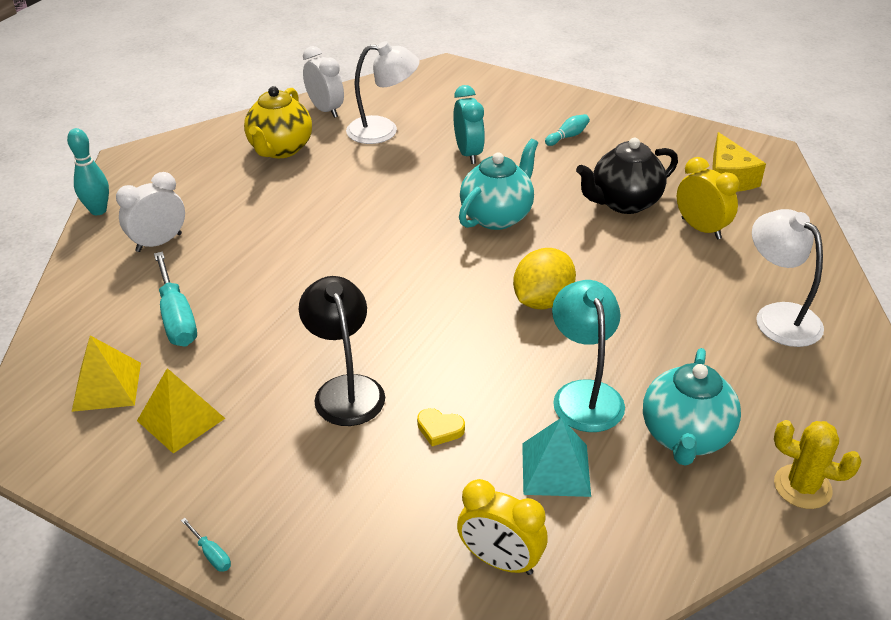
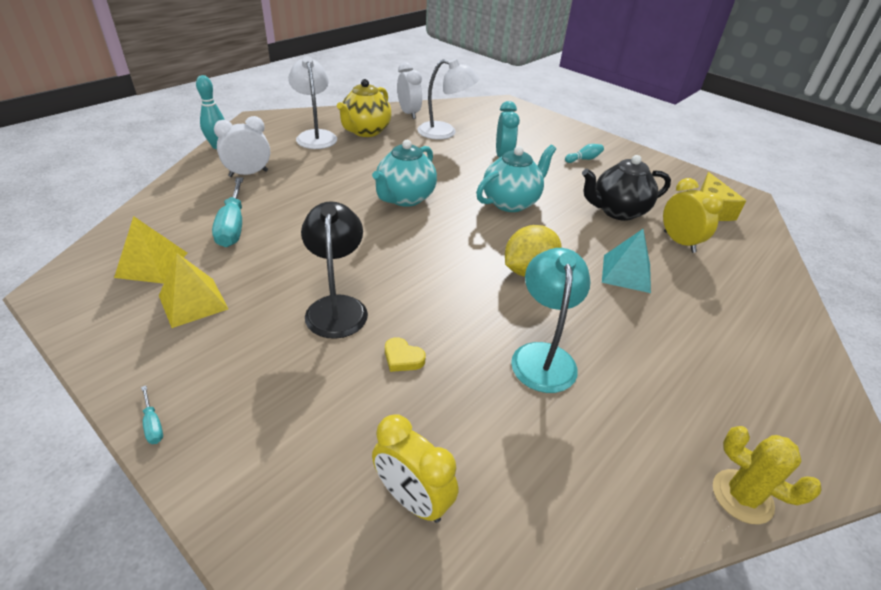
camera: 10 degrees right, 0 degrees up
(556, 469) = (496, 419): turquoise pyramid -> turquoise pyramid (626, 273)
(685, 437) = (629, 417): turquoise teapot -> turquoise teapot (404, 198)
(778, 316) = (738, 325): white lamp -> white lamp (315, 136)

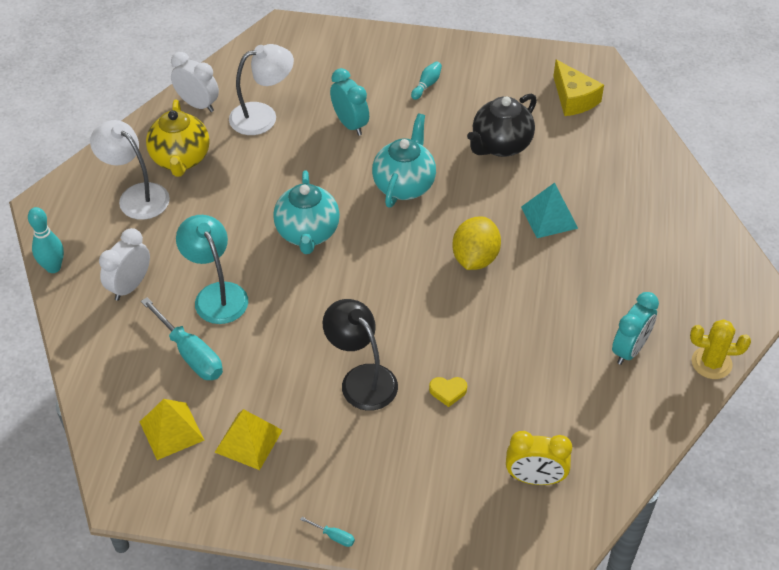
camera: 30 degrees left, 10 degrees up
(542, 356) = (539, 332): turquoise lamp -> turquoise lamp (216, 294)
(637, 424) = (630, 350): none -> turquoise clock
(679, 242) = (569, 156): yellow clock -> none

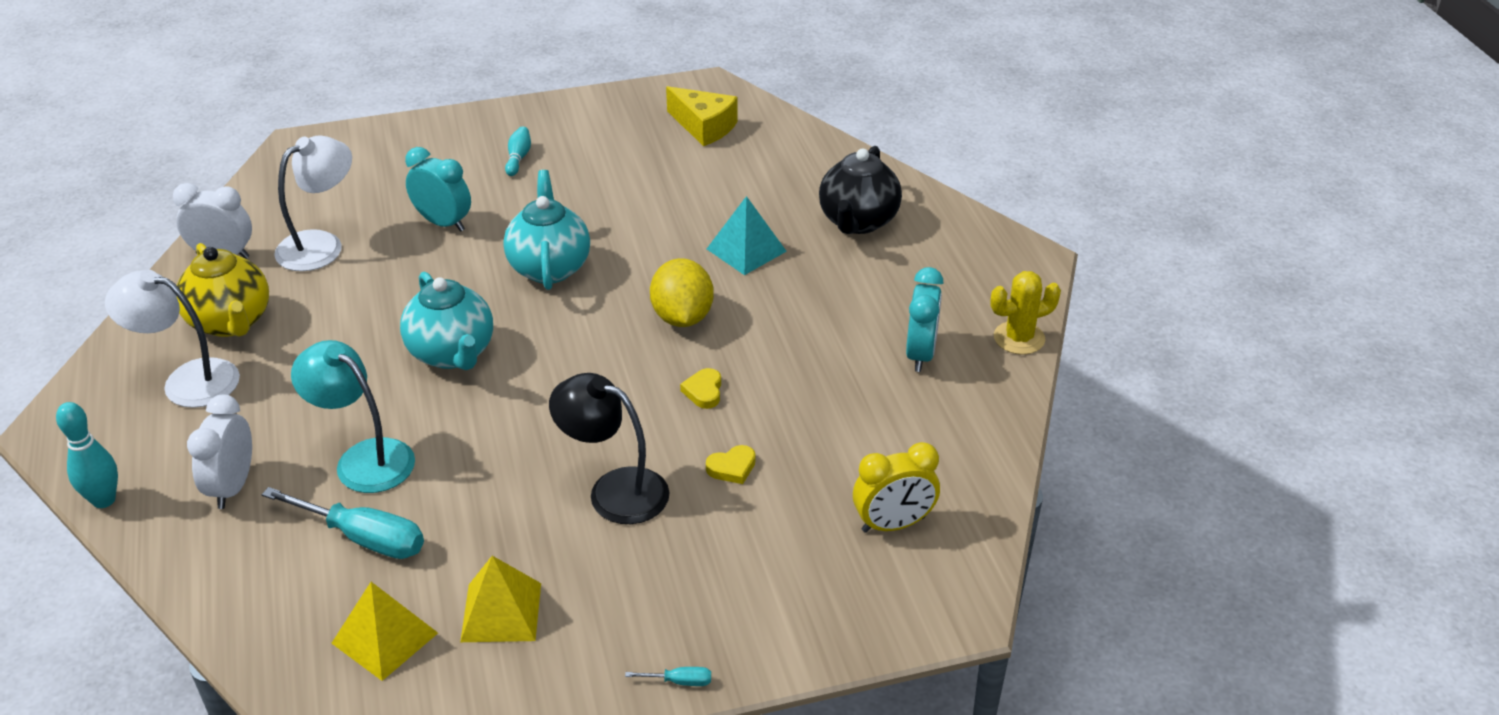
camera: 25 degrees left, 10 degrees down
(459, 324) = (704, 391): none -> yellow heart
(500, 145) = (645, 195): black teapot -> black teapot (858, 222)

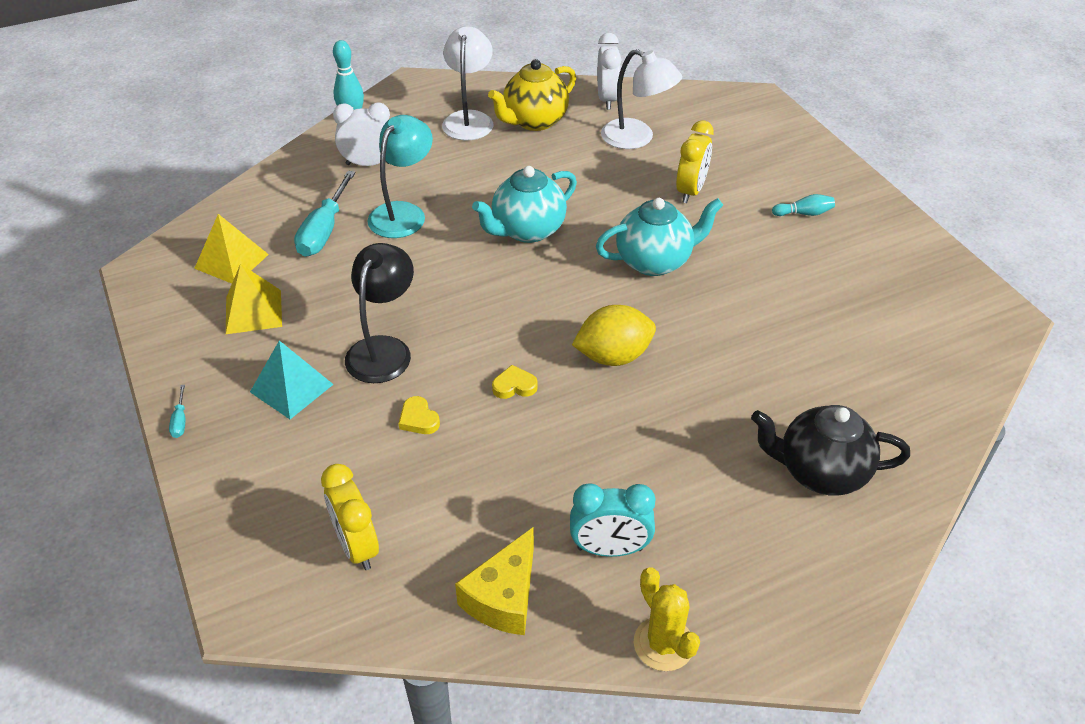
camera: 80 degrees right, 5 degrees up
(443, 223) = (691, 191): turquoise clock -> yellow clock
(704, 126) = (928, 326): yellow cheese -> yellow cheese (504, 597)
(746, 250) = (732, 387): turquoise pyramid -> turquoise pyramid (291, 388)

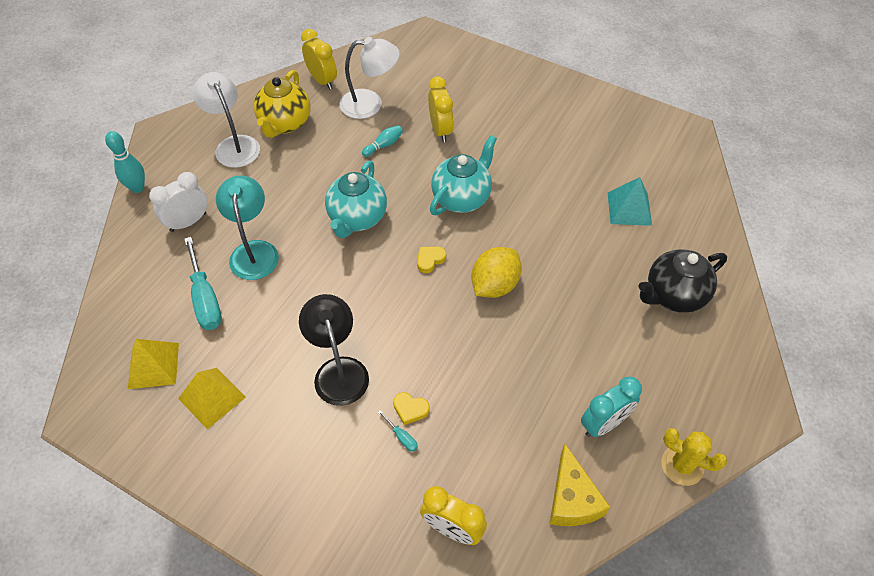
camera: 35 degrees left, 10 degrees up
(180, 420) = (238, 520): turquoise screwdriver -> turquoise screwdriver (401, 437)
(291, 388) = (299, 441): turquoise pyramid -> turquoise pyramid (629, 208)
(514, 386) = (451, 345): yellow heart -> yellow heart (430, 260)
(607, 99) = (322, 80): white clock -> yellow clock
(804, 213) = (523, 112): turquoise bowling pin -> turquoise bowling pin (383, 145)

